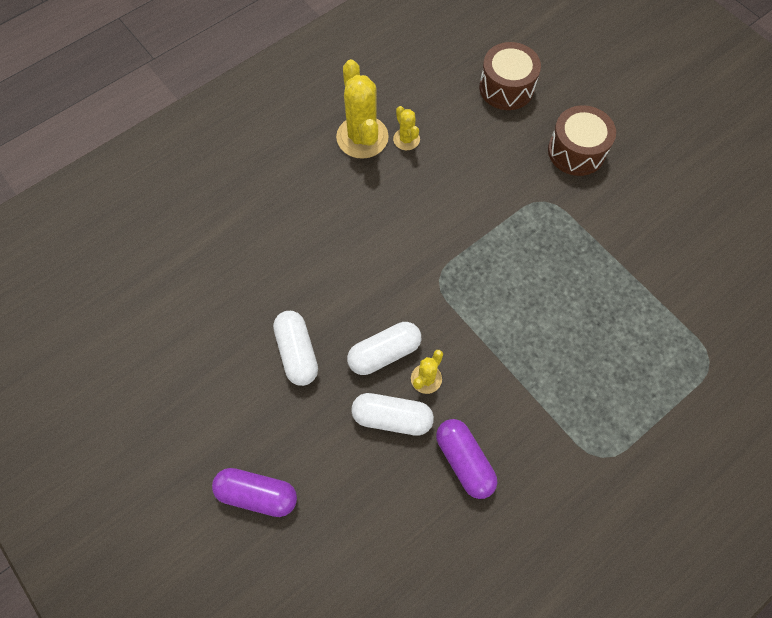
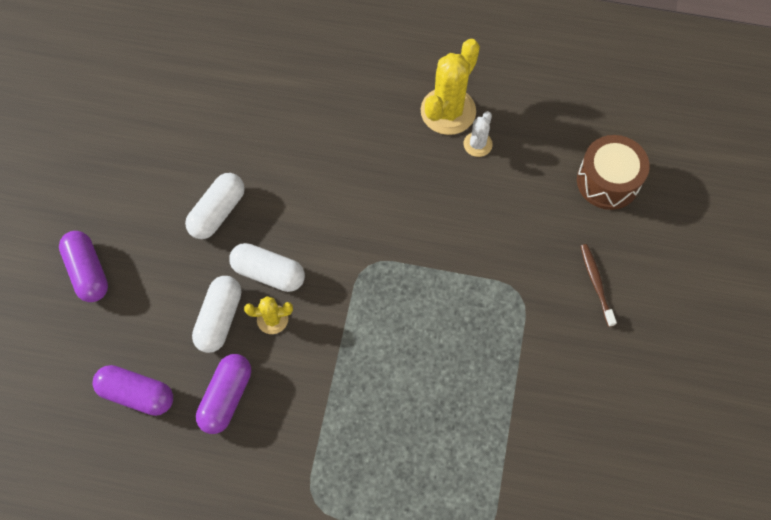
camera: 50 degrees right, 0 degrees up
(392, 418) = (219, 319): white capsule -> white capsule turned 45 degrees clockwise
(404, 531) = (137, 394): none -> purple capsule
(406, 139) = (477, 144): yellow cactus -> white cactus
(576, 151) = (596, 284): brown drum -> brown toothbrush

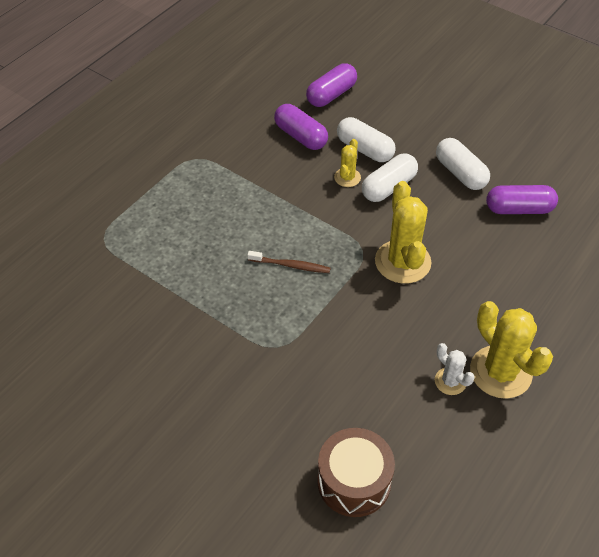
camera: 115 degrees right, 15 degrees down
(88, 272) = (442, 93): purple capsule -> purple capsule (519, 209)
(365, 224) = (402, 262): none -> yellow cactus
(596, 284) = (250, 413): brown toothbrush -> brown toothbrush (290, 265)

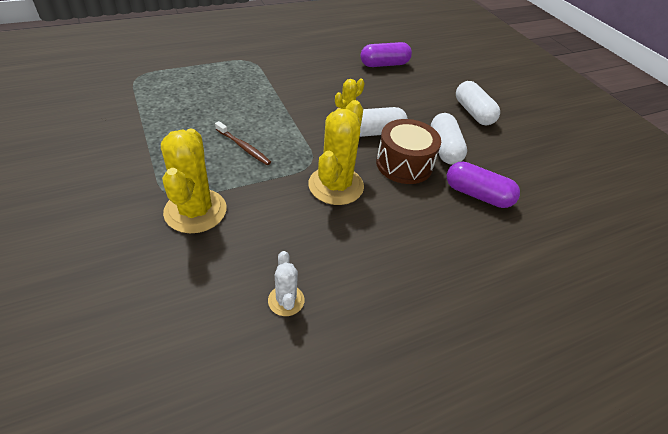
camera: 25 degrees right, 5 degrees down
(301, 136) = (337, 77): purple capsule -> none
(354, 481) = (106, 339): brown drum -> brown drum (404, 164)
(365, 149) = (378, 103): white capsule -> white capsule (473, 113)
(500, 372) = (343, 319): yellow cactus -> yellow cactus (195, 211)

